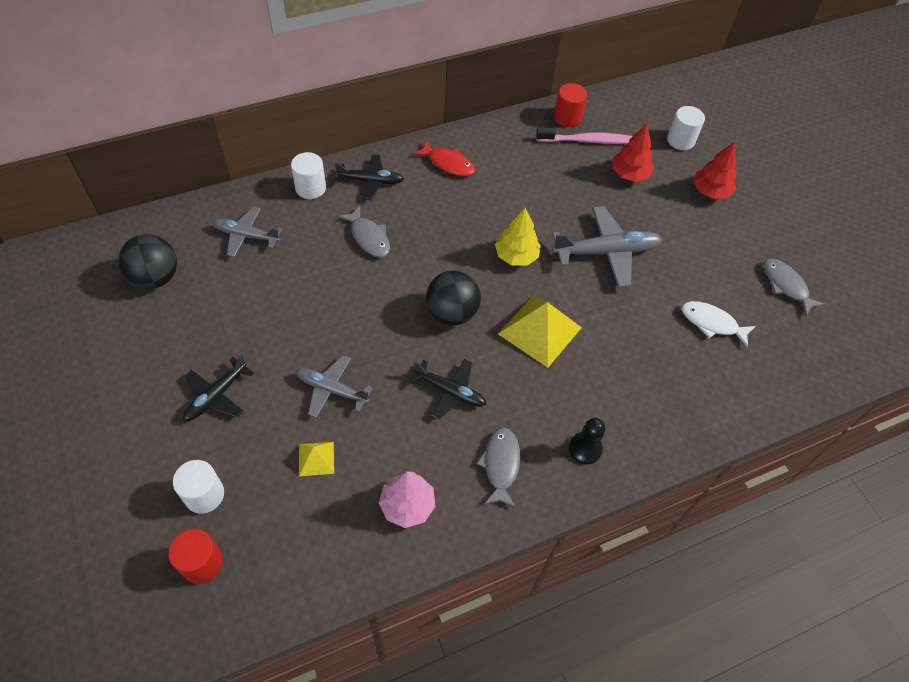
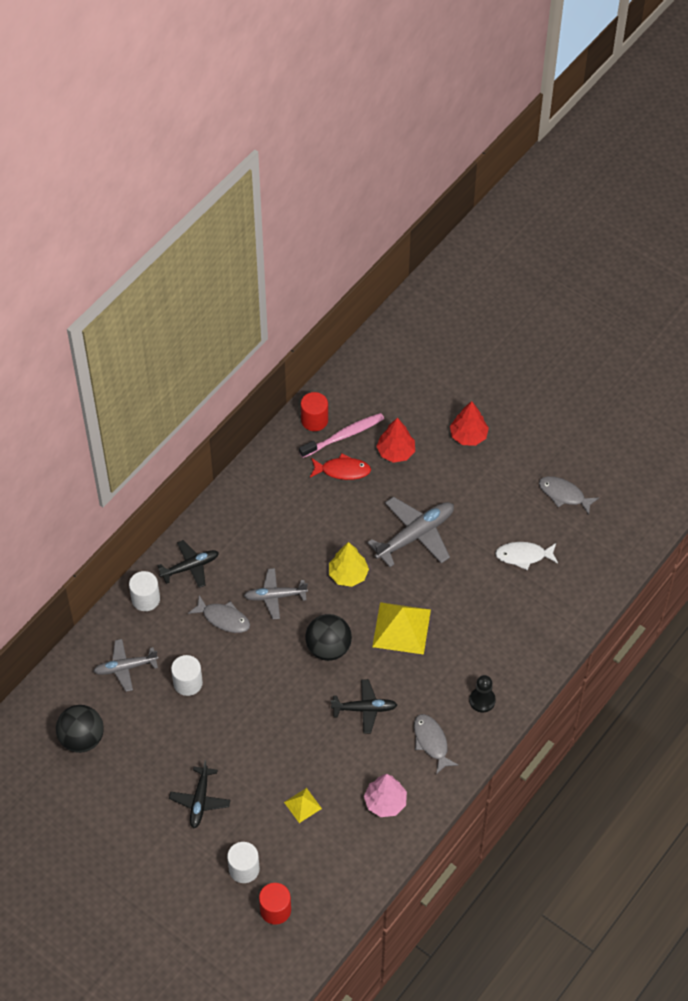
camera: 25 degrees left, 0 degrees up
(332, 389) = (280, 752): grey plane -> grey plane (275, 596)
(448, 164) = (243, 518): red fish -> red fish (342, 470)
(680, 140) = (420, 396): white cylinder -> white cylinder (188, 683)

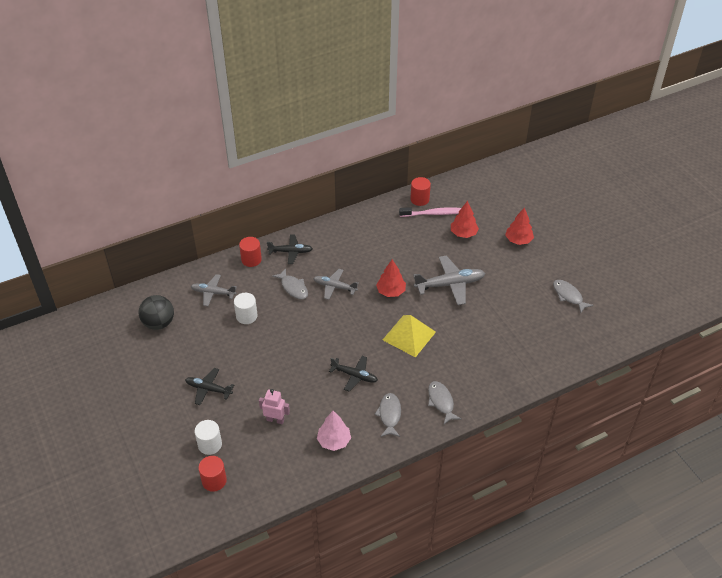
camera: 25 degrees right, 10 degrees down
(145, 599) = (251, 259): white cylinder -> red cylinder
(200, 800) = (209, 389): black plane -> black plane turned 75 degrees clockwise
(303, 805) = (275, 420): yellow pyramid -> pink robot
(328, 648) = (352, 329): black ball -> none
(342, 470) = (422, 232): red fish -> none
(348, 574) = (391, 291): yellow tree -> red tree
(482, 700) = (441, 402): black pawn -> grey fish
(523, 556) = (520, 322): white fish -> none

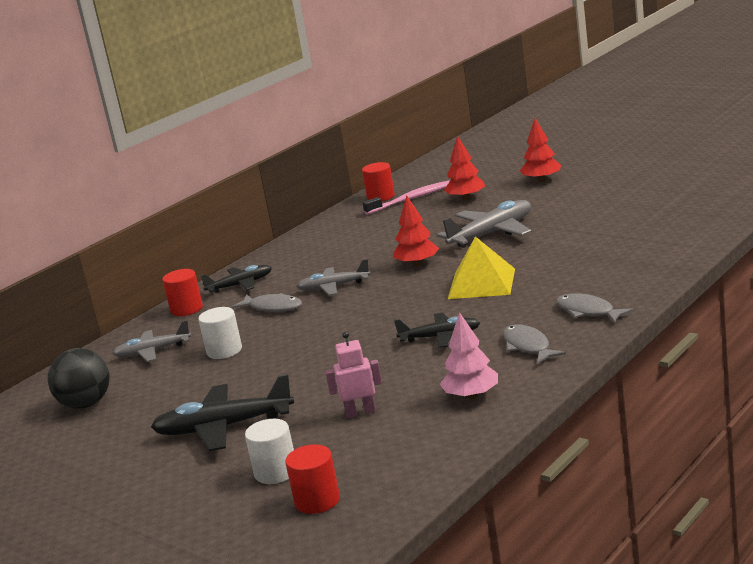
camera: 20 degrees left, 25 degrees down
(209, 389) = (224, 427): black plane -> black plane, size x1.58
(568, 296) = (653, 190): grey fish -> none

